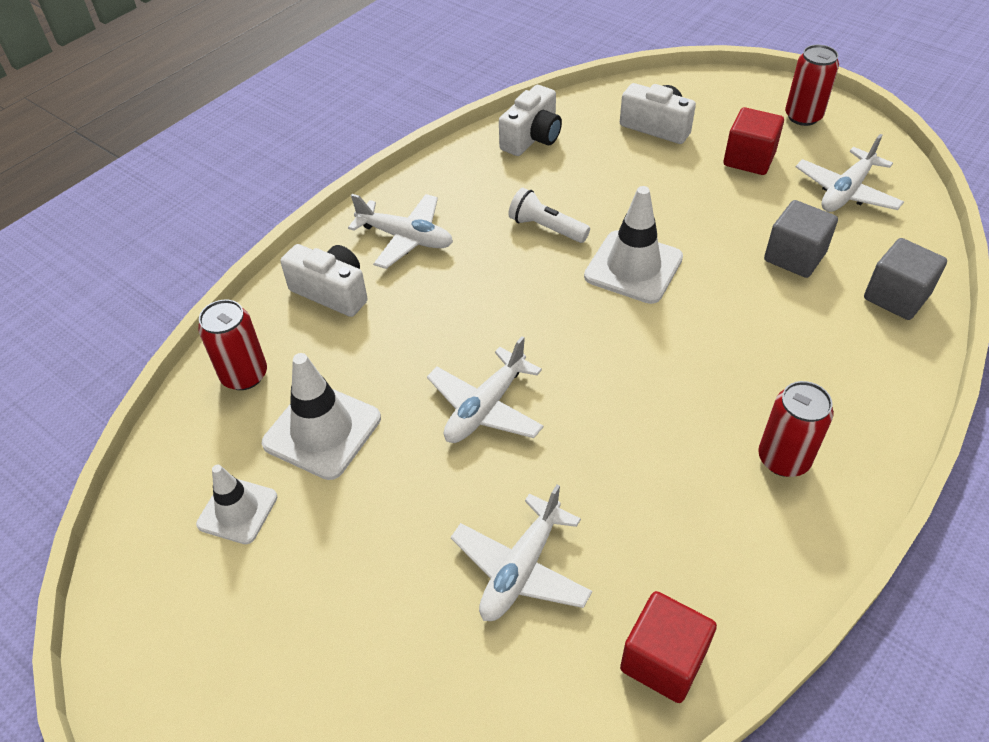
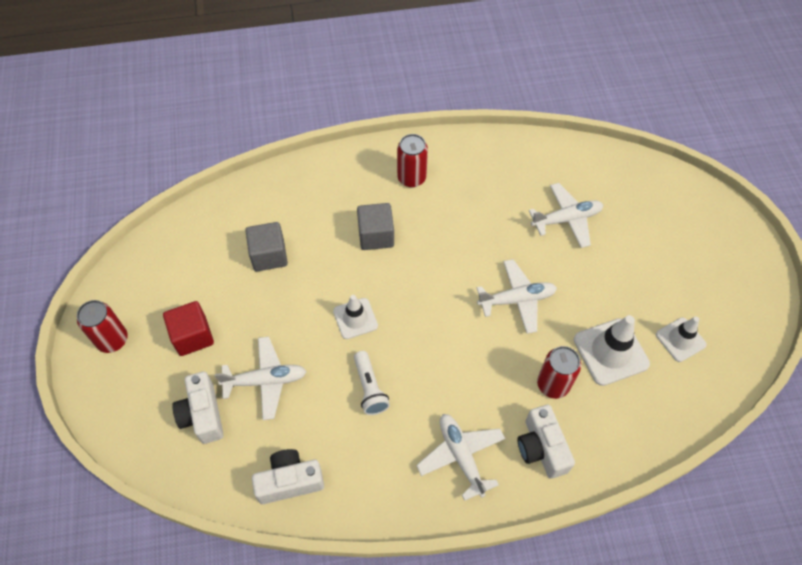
camera: 140 degrees left, 10 degrees up
(244, 375) = (634, 424): red can -> red can (553, 384)
(633, 267) = (355, 318): white traffic cone -> white traffic cone, size x0.64
(663, 660) = (542, 154): red cube -> none
(846, 192) = (182, 268): white plane -> white plane (265, 381)
(896, 296) = (259, 199): grey cube -> grey cube (376, 235)

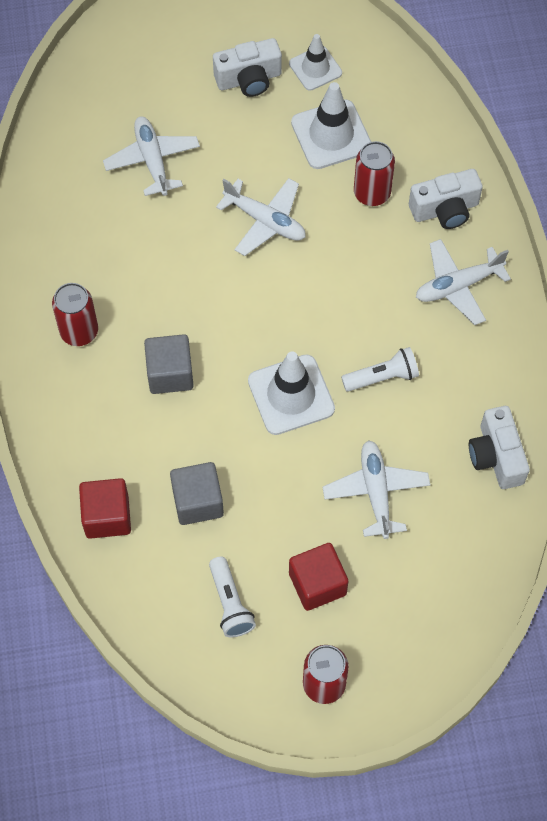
camera: 90 degrees left, 5 degrees up
(186, 277) = (230, 603): none -> white flashlight
(203, 414) = (421, 559): white camera -> white camera (249, 79)
(263, 200) = (107, 516): none -> red cube
(355, 318) = (291, 395): white traffic cone -> white traffic cone, size x1.55
(517, 300) = (265, 221): white plane -> white plane turned 135 degrees clockwise

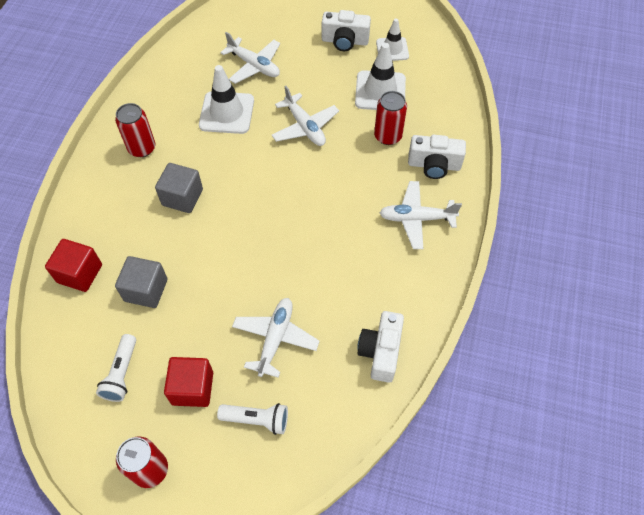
camera: 25 degrees right, 5 degrees down
(152, 160) = (254, 66): white plane -> white plane turned 120 degrees clockwise
(291, 395) = (255, 244): white traffic cone -> white traffic cone (227, 113)
(382, 377) = (326, 259): white flashlight -> white flashlight (257, 419)

